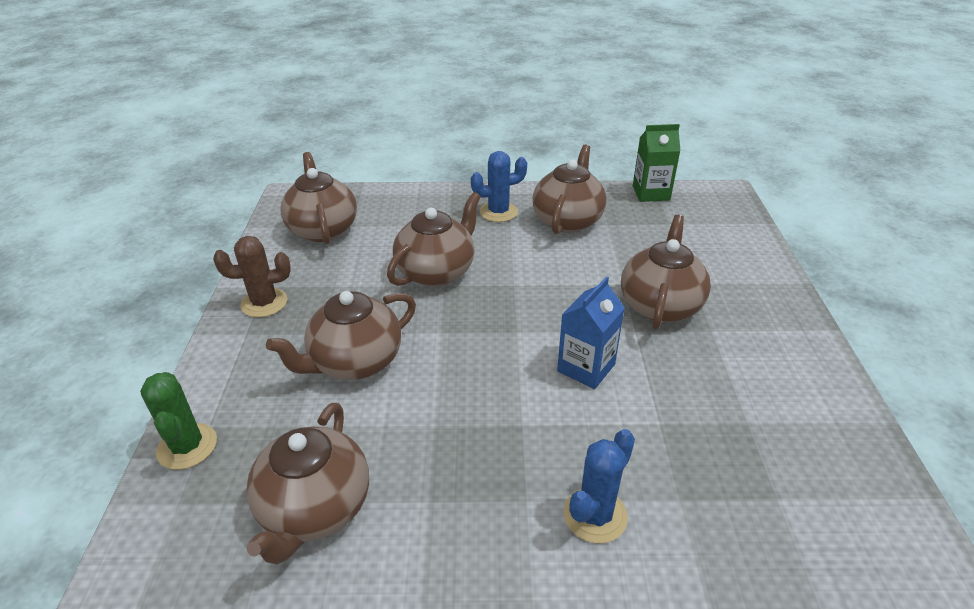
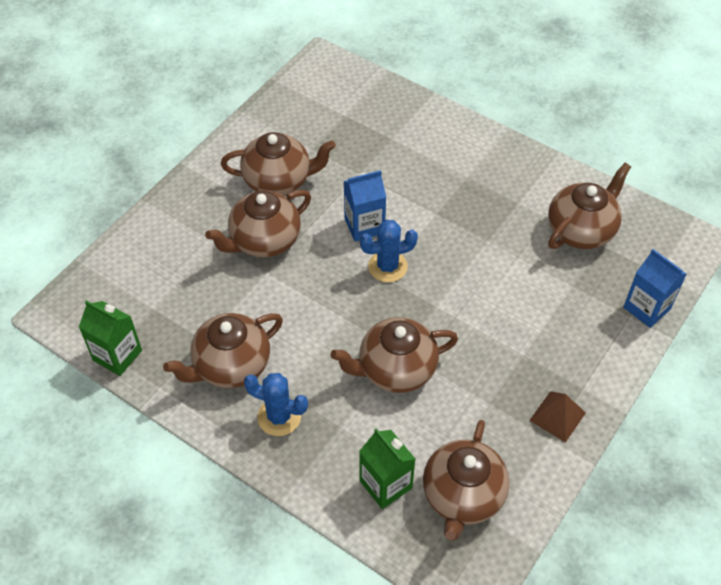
camera: 145 degrees left, 15 degrees up
(187, 446) = (647, 308): green cactus -> blue carton
(264, 303) = (557, 416): brown cactus -> brown pyramid
(355, 362) = (512, 314): brown teapot -> brown teapot (278, 181)
(386, 213) = (385, 484): none -> green carton
(595, 515) = (439, 154): blue cactus -> blue cactus (387, 266)

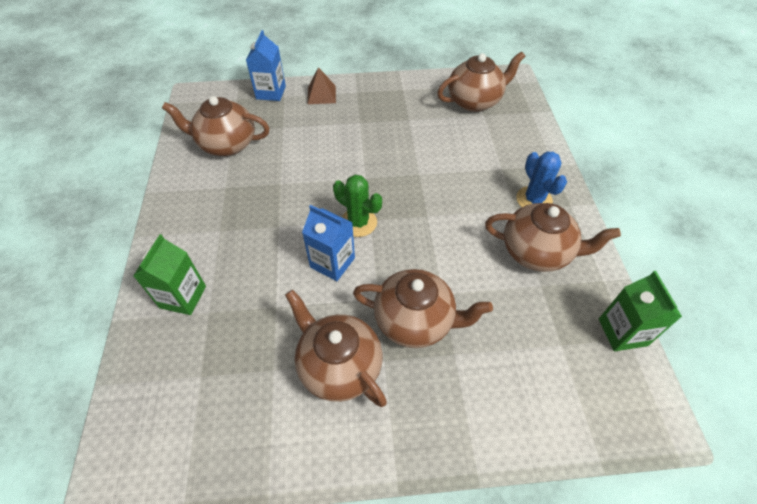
camera: 130 degrees left, 0 degrees up
(385, 484) = (507, 130): green carton -> green carton (183, 297)
(387, 266) = (358, 222): blue cactus -> green cactus
(396, 369) = (435, 168): brown teapot -> none
(557, 416) = (386, 92): brown pyramid -> brown pyramid (321, 94)

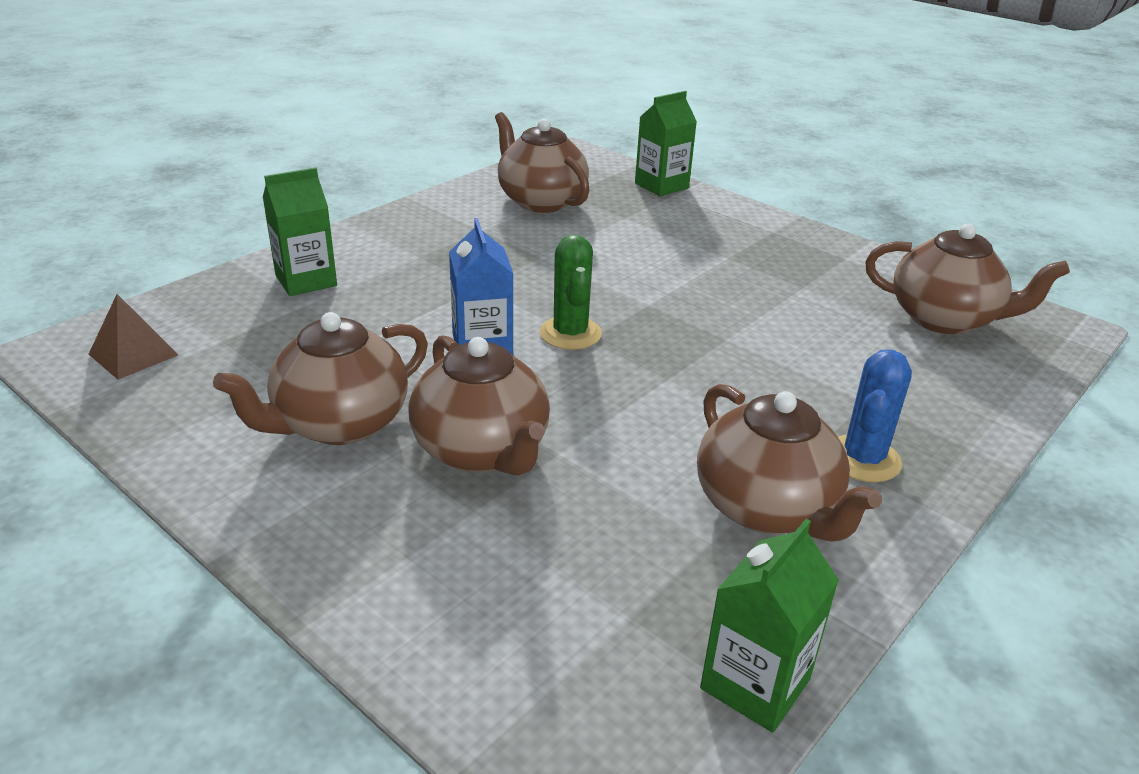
camera: 45 degrees right, 20 degrees down
(271, 92) = (661, 186): blue carton -> green carton
(321, 94) = (721, 214): brown pyramid -> brown pyramid (133, 354)
(339, 366) = (340, 424): brown teapot -> brown teapot turned 135 degrees counterclockwise

